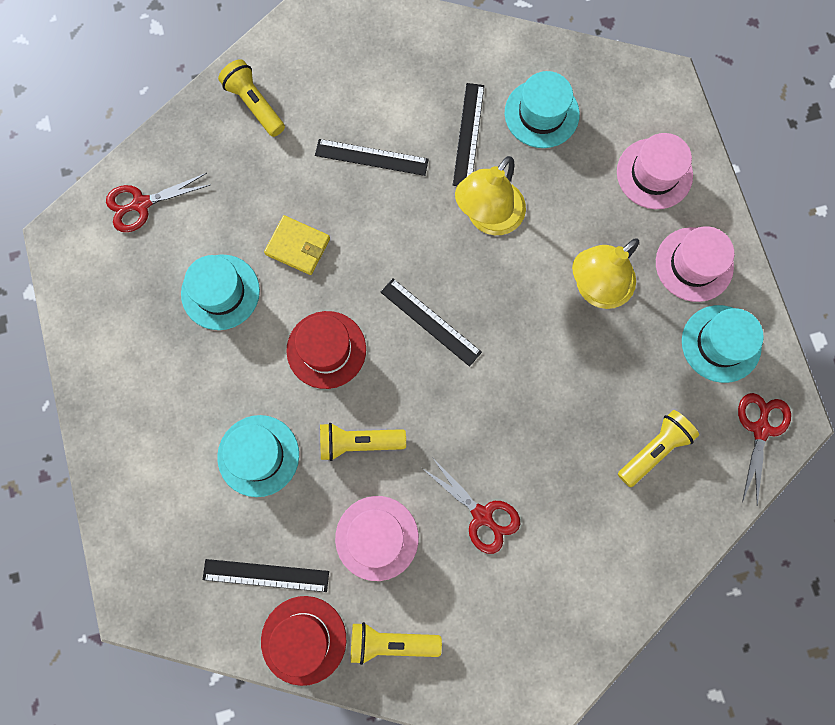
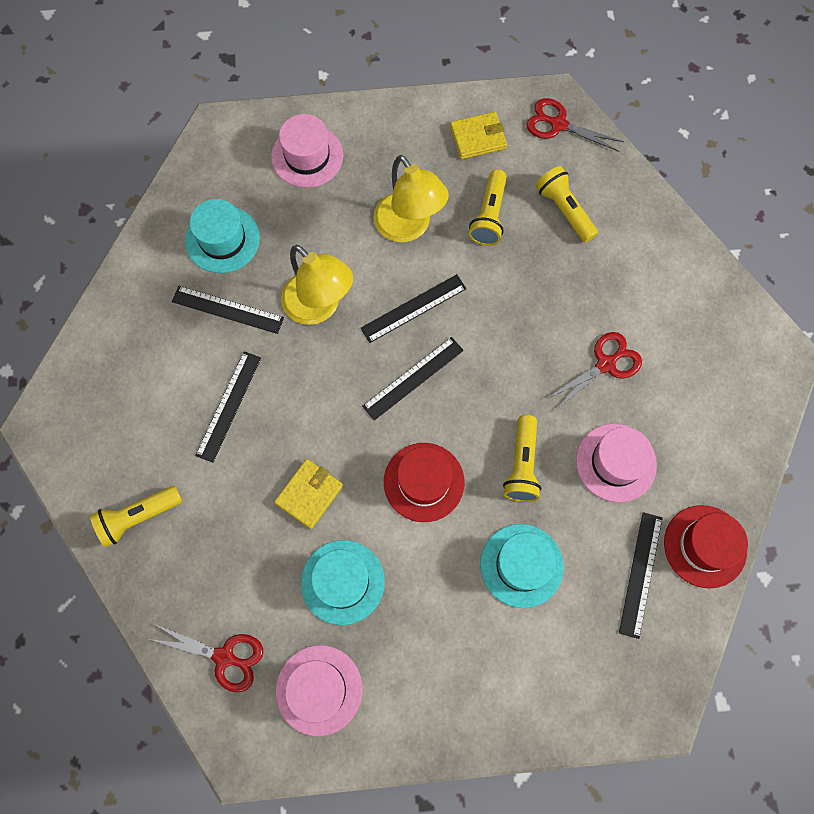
camera: 80 degrees left, 5 degrees down
(141, 204) = (224, 657): red scissors -> red scissors turned 60 degrees counterclockwise
(391, 642) = (713, 465): yellow flashlight -> yellow flashlight (489, 216)
(505, 309) = (413, 308): none -> black ruler
(694, 264) = (401, 143): pink hat -> pink hat (319, 690)
(721, 343) = (478, 137): turquoise hat -> yellow wallet

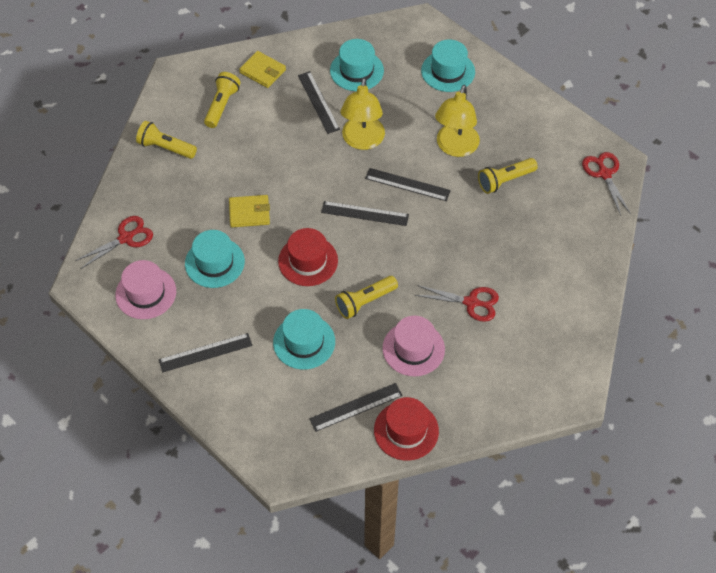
camera: 50 degrees right, 15 degrees down
(224, 657) = (126, 238): red scissors -> red scissors turned 105 degrees counterclockwise
(228, 406) = (264, 142): black ruler -> black ruler (205, 352)
(307, 156) = (448, 71): pink hat -> turquoise hat
(478, 137) = (550, 141): yellow wallet -> yellow wallet (262, 71)
(564, 210) = (550, 215): yellow flashlight -> yellow flashlight (222, 105)

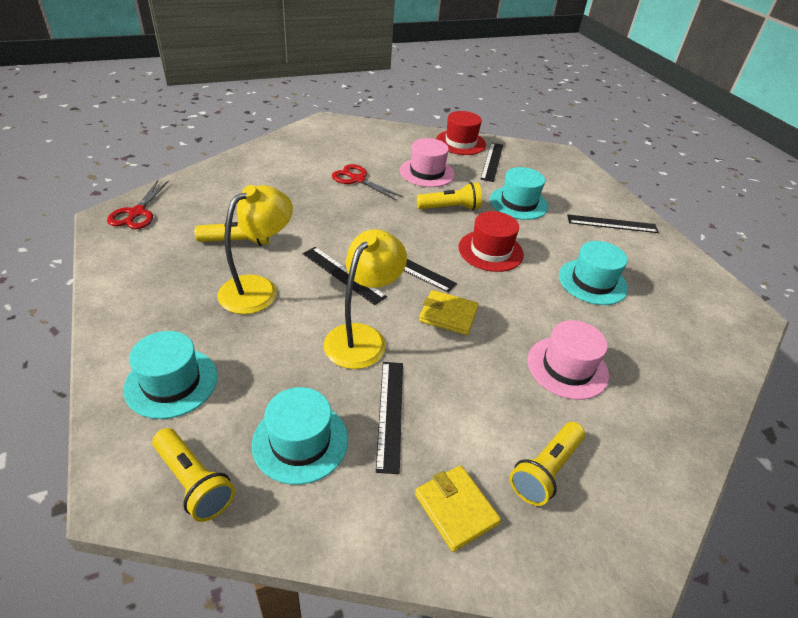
camera: 160 degrees left, 15 degrees down
(126, 238) = (701, 339): red scissors -> none
(146, 293) = (672, 282): pink hat -> pink hat (567, 367)
(166, 148) = (646, 434): yellow flashlight -> yellow flashlight (194, 482)
(249, 213) = (541, 312): yellow wallet -> yellow wallet (448, 315)
(356, 407) = (492, 161): black ruler -> black ruler turned 75 degrees counterclockwise

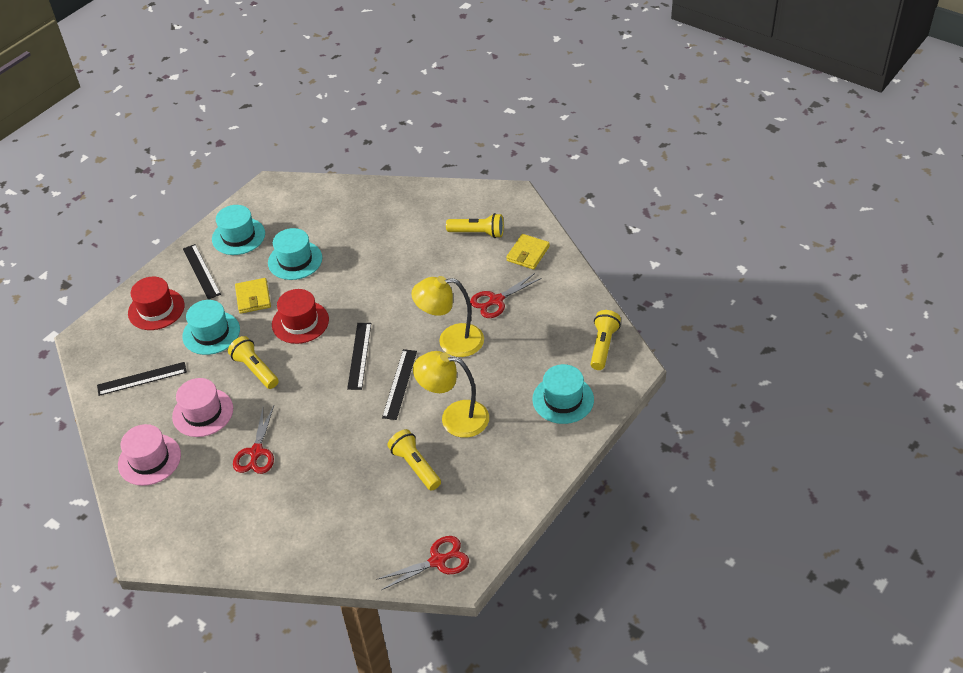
camera: 115 degrees left, 5 degrees up
(300, 441) = (545, 323): turquoise hat -> turquoise hat (238, 236)
(390, 413) = (496, 300): black ruler -> red scissors
(448, 315) = (394, 313): yellow wallet -> yellow wallet (253, 298)
(460, 142) = (115, 418): red hat -> red hat (156, 309)
(567, 367) = (395, 247): pink hat -> pink hat (149, 459)

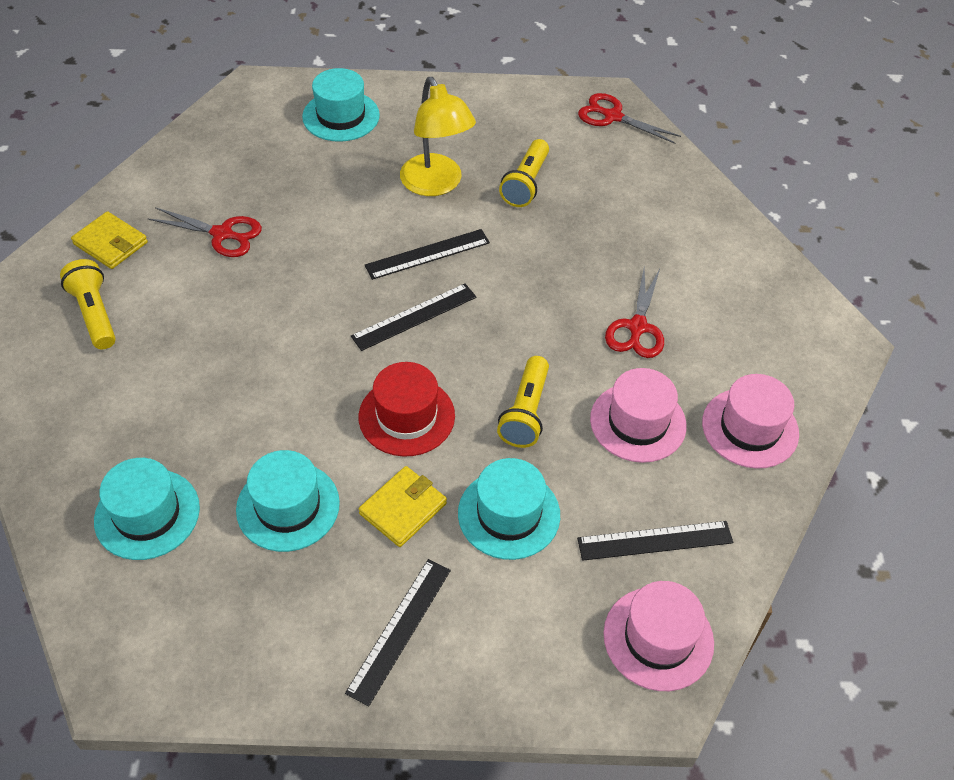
camera: 130 degrees left, 5 degrees up
(104, 352) = (658, 638): none -> pink hat
(142, 379) = (655, 540): black ruler -> black ruler turned 45 degrees counterclockwise
(156, 309) = (524, 632): red hat -> none
(238, 236) = (282, 634): turquoise hat -> turquoise hat (147, 514)
(256, 452) = (637, 327): red scissors -> red scissors turned 135 degrees clockwise
(451, 341) = (323, 242): yellow lamp -> none
(528, 254) = (111, 243): yellow wallet -> yellow wallet turned 45 degrees clockwise
(603, 346) = (237, 117): yellow flashlight -> none

